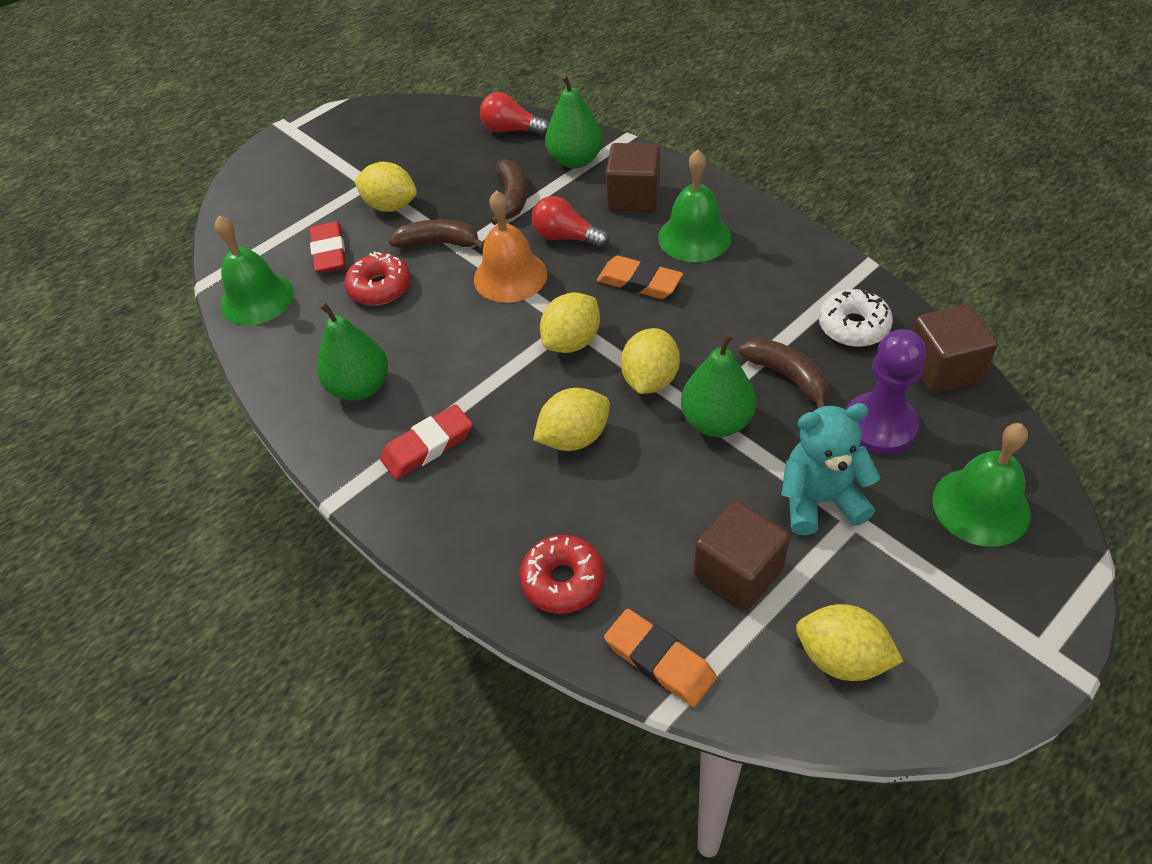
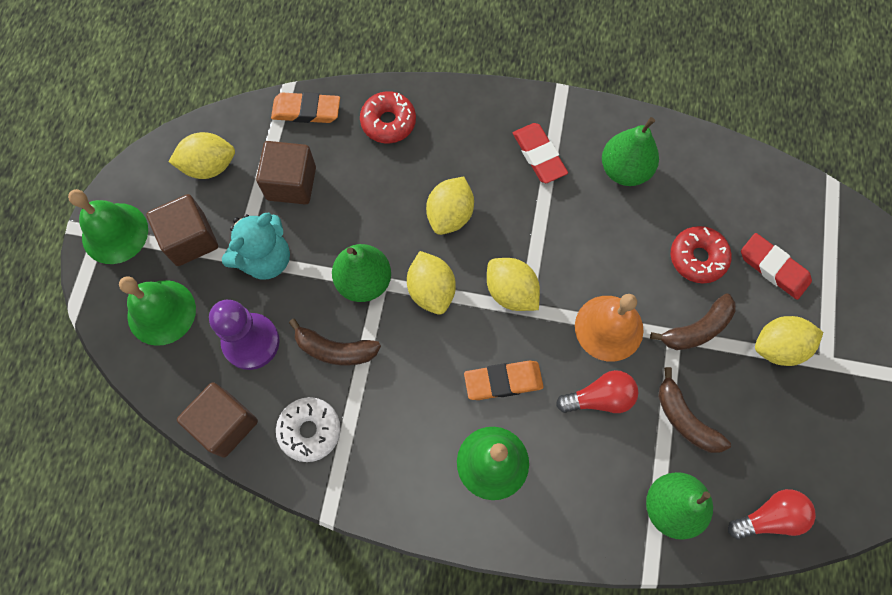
camera: 140 degrees right, 20 degrees up
(257, 299) = (776, 194): green bell -> green bell (115, 233)
(428, 446) = (539, 155): red eraser -> red eraser turned 45 degrees counterclockwise
(572, 341) = (511, 292): yellow lemon -> yellow lemon turned 45 degrees counterclockwise
(634, 197) = (579, 485): brown cube -> brown cube (190, 239)

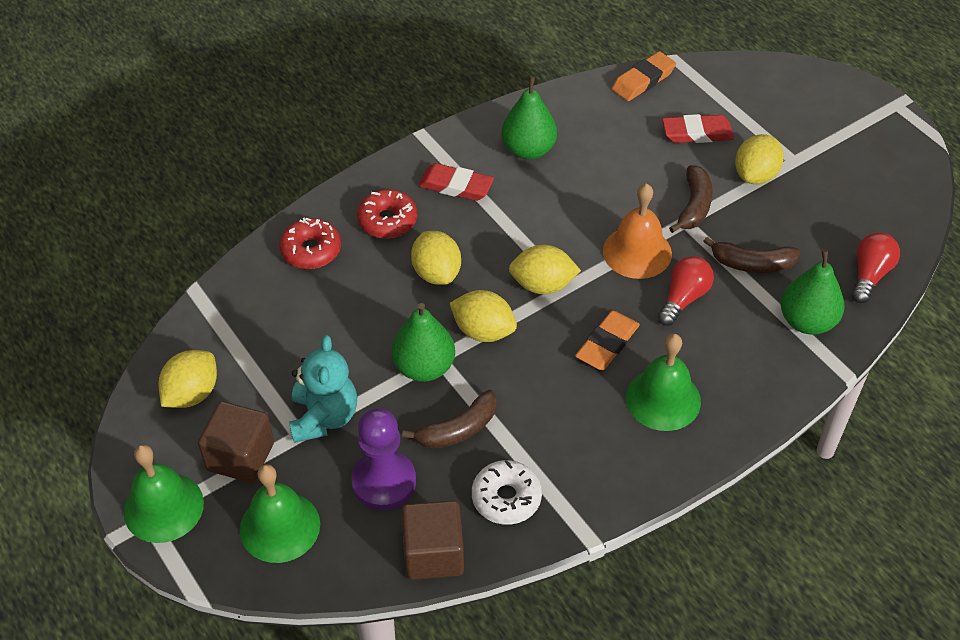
camera: 45 degrees left, 20 degrees down
(291, 183) = (280, 350): brown cube -> none
(306, 111) = (231, 293): orange eraser -> orange eraser (643, 80)
(697, 258) = (642, 164): red donut -> red donut (387, 220)

